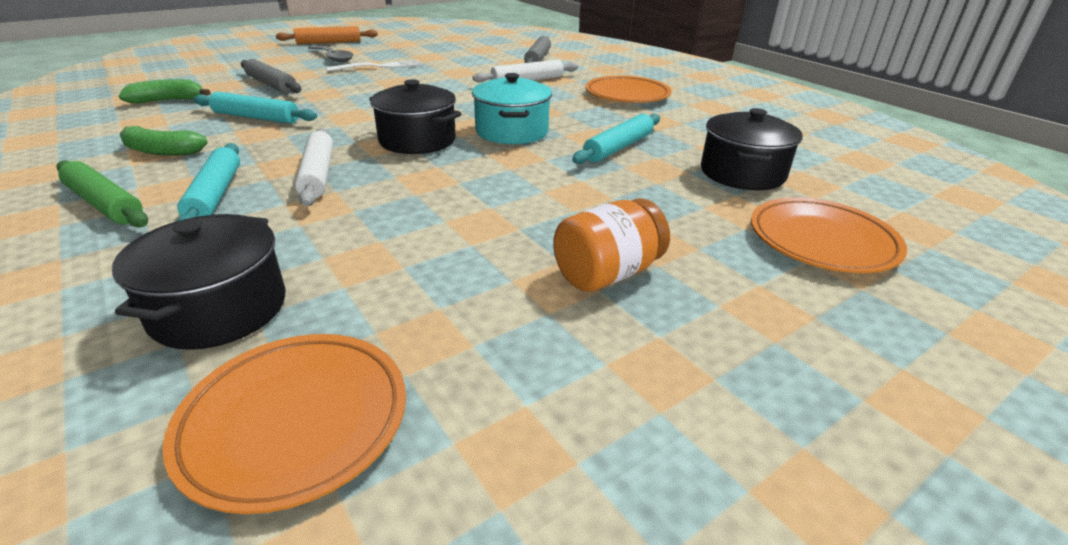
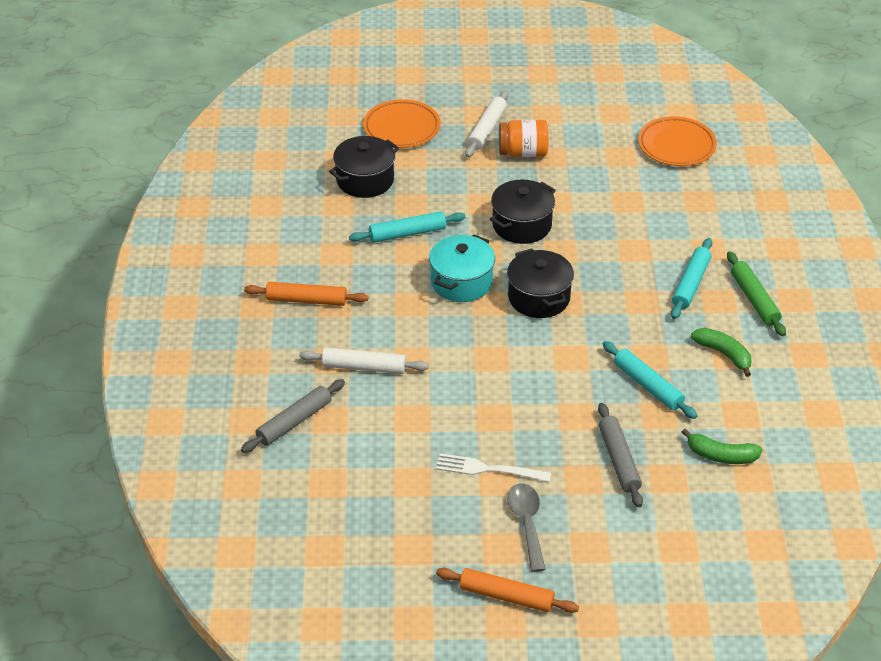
camera: 145 degrees left, 10 degrees up
(219, 309) = (696, 199): black pot -> black pot (522, 225)
(317, 174) = (624, 282): white rolling pin -> white rolling pin (487, 129)
(627, 95) = (306, 300): orange plate -> orange rolling pin

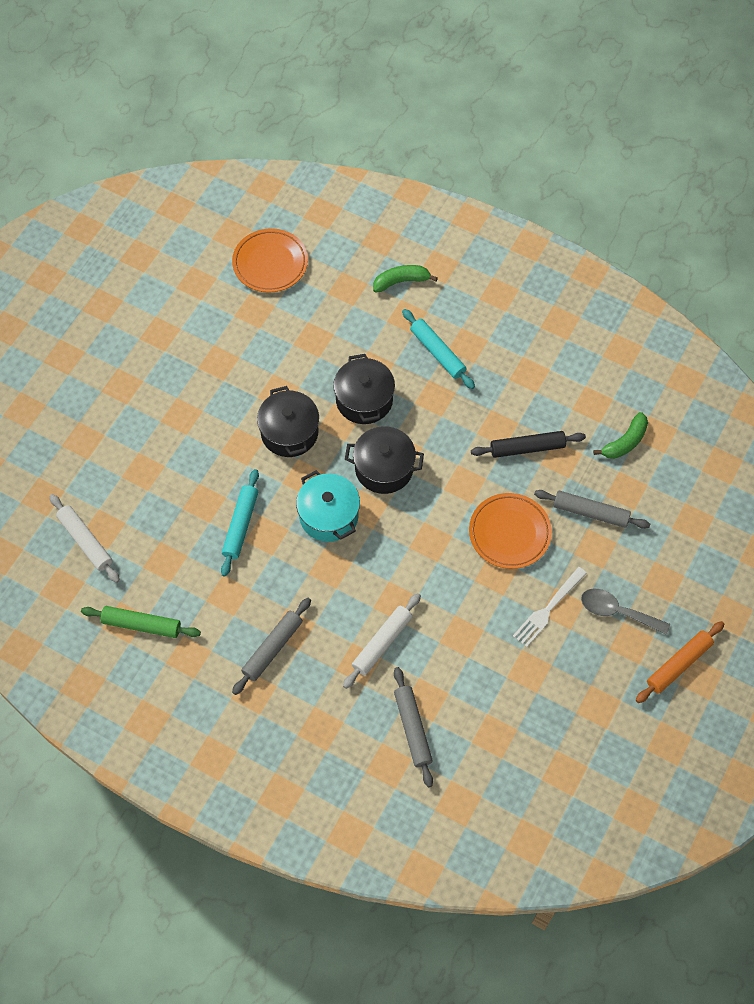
camera: 60 degrees left, 20 degrees up
(306, 300) = (272, 648): orange rolling pin -> grey rolling pin
(365, 180) = (147, 523): black pot -> black pot (364, 400)
(402, 128) = (96, 456): orange plate -> orange plate (509, 533)
(487, 129) = (147, 390): white rolling pin -> white rolling pin (85, 541)
(523, 153) = (198, 380): orange jar -> none
(648, 385) = (527, 448): turquoise rolling pin -> black rolling pin
(724, 354) = (526, 377): green banana -> green banana (401, 281)
(754, 299) = (481, 321): green rolling pin -> green rolling pin (141, 625)

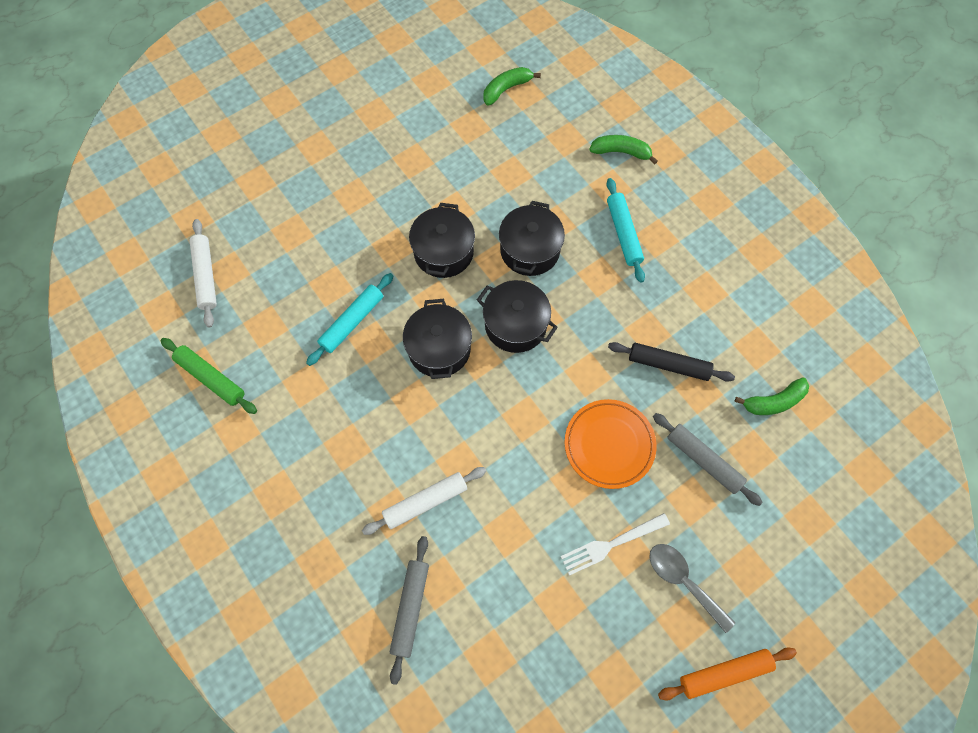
camera: 25 degrees right, 5 degrees up
(270, 263) = (506, 89): orange plate -> green banana
(272, 648) = (317, 458): grey rolling pin -> none
(329, 516) = (439, 349): turquoise pot -> black pot

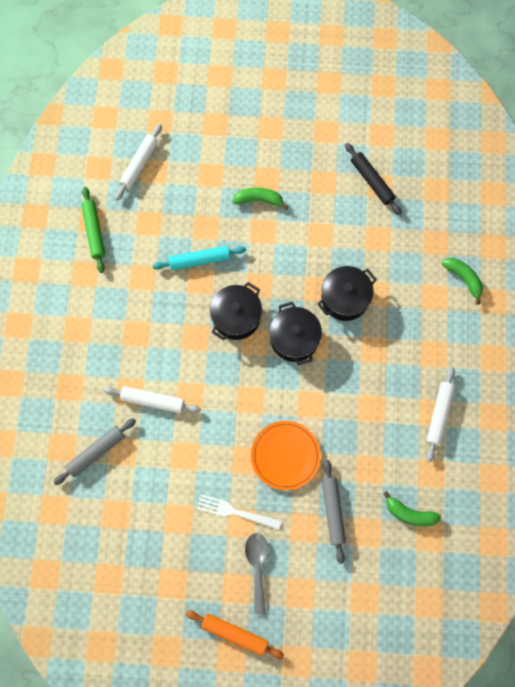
camera: 40 degrees right, 5 degrees up
(443, 252) = (290, 258): black pot -> none
(506, 89) = (426, 177): green banana -> green banana (259, 200)
(623, 233) = (414, 334): turquoise rolling pin -> none
(668, 364) = (365, 438): black rolling pin -> black rolling pin (372, 181)
(713, 288) = (439, 415): none -> white rolling pin

